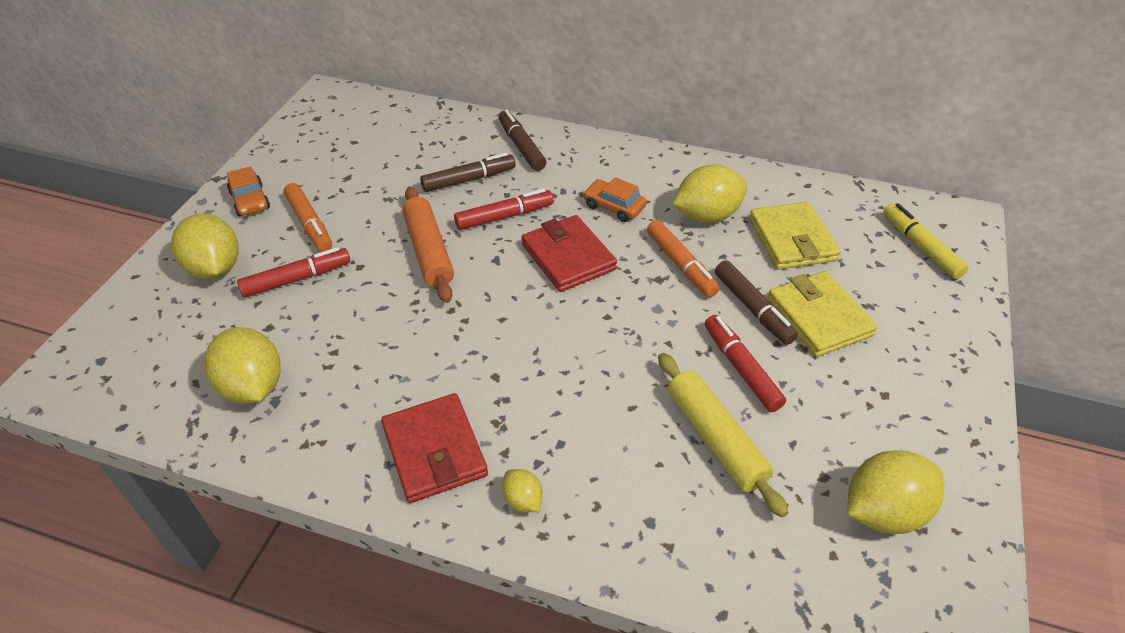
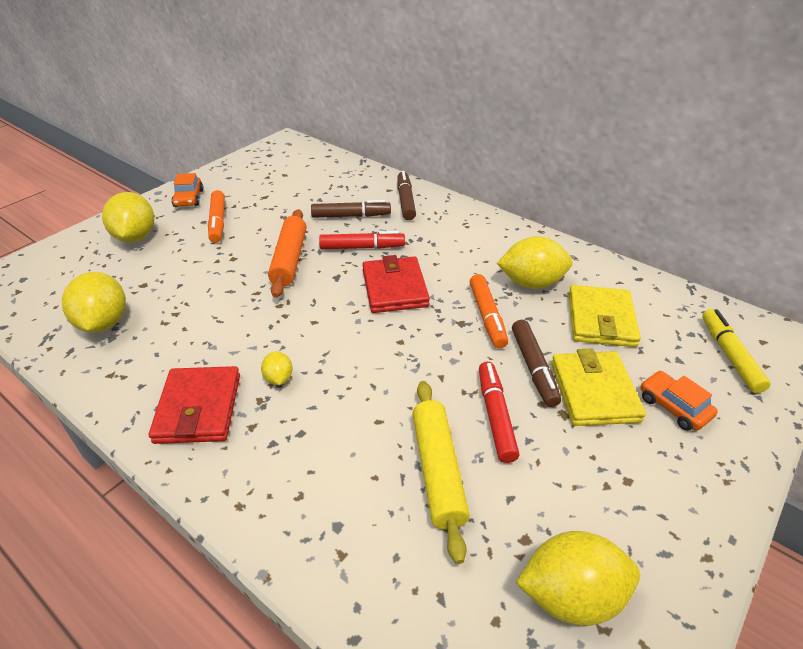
camera: 20 degrees right, 5 degrees down
(297, 279) = (184, 257): red marker -> none
(522, 500) = (241, 470): yellow lemon -> yellow lemon (279, 378)
(614, 206) = (455, 259): orange car -> orange car (674, 407)

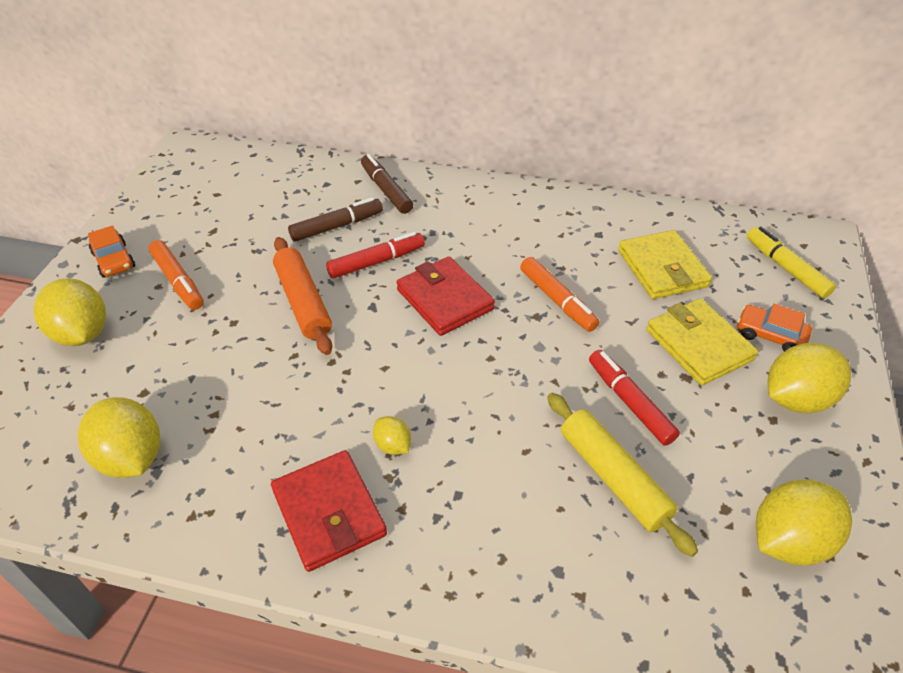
camera: 25 degrees left, 5 degrees up
(531, 283) = (576, 249): yellow lemon -> yellow lemon (796, 399)
(533, 368) = (633, 340): brown marker -> none

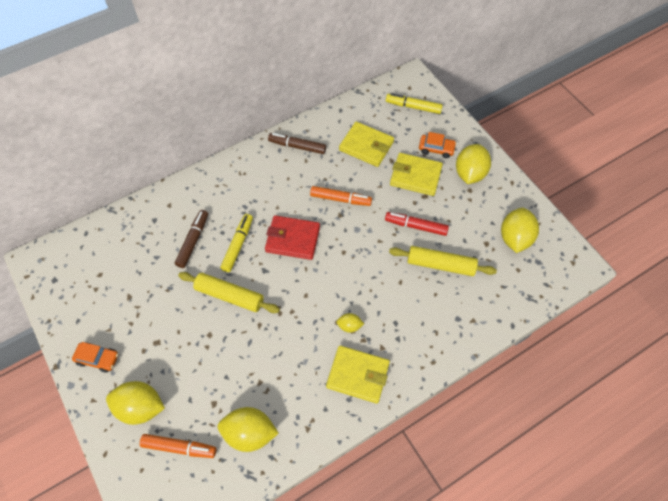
camera: 45 degrees left, 15 degrees up
(178, 281) = (151, 339): orange marker -> orange marker (179, 447)
(303, 302) = (229, 296): orange rolling pin -> yellow rolling pin
(329, 512) = (358, 375): red wallet -> yellow wallet
(376, 262) = (238, 245): red marker -> yellow marker
(386, 190) = (192, 199): brown marker -> brown marker (297, 146)
(770, 335) = (436, 149): orange car -> orange car turned 150 degrees counterclockwise

